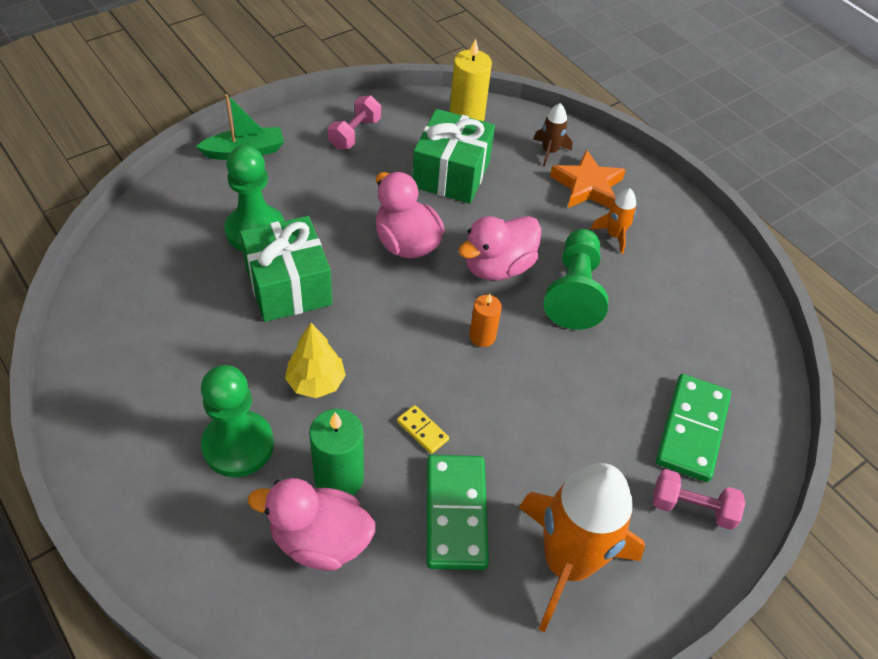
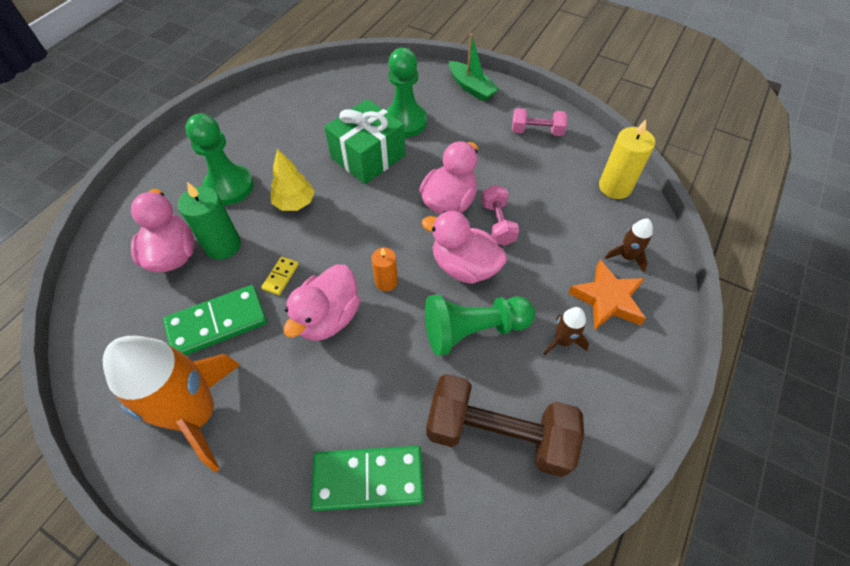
camera: 70 degrees right, 5 degrees up
(451, 174) = (542, 201): green gift -> none
(501, 403) = (328, 317): none -> pink duck
(614, 235) = (562, 341): orange rocket -> brown rocket
(684, 318) = (498, 434): none -> brown dumbbell
(692, 508) = (282, 503): pink dumbbell -> pink dumbbell (498, 223)

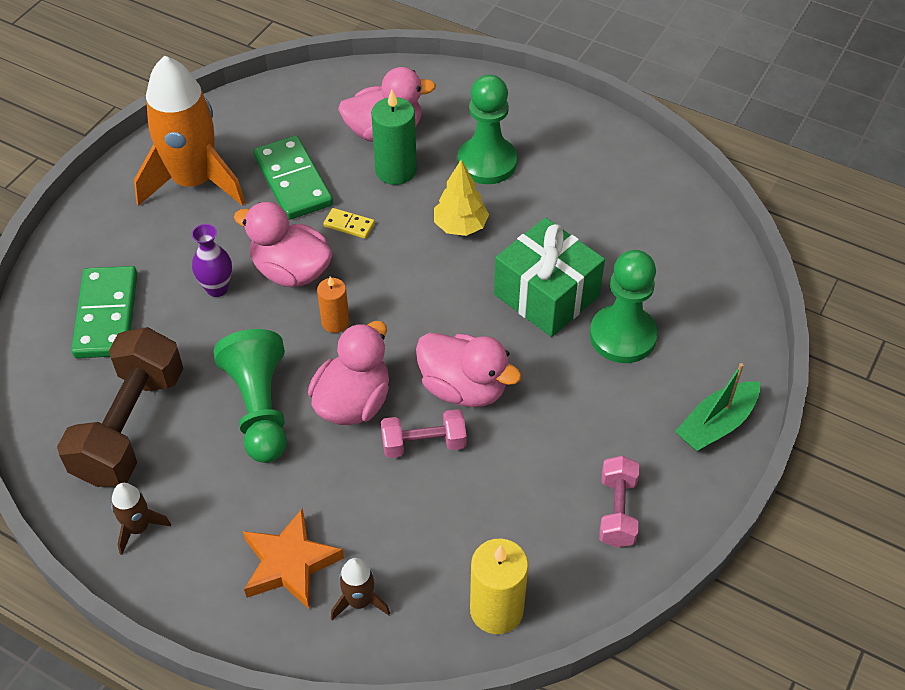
camera: 90 degrees right, 5 degrees down
(342, 376) = (217, 288): none -> purple vase
(562, 341) = (234, 501): brown rocket -> brown rocket (138, 528)

